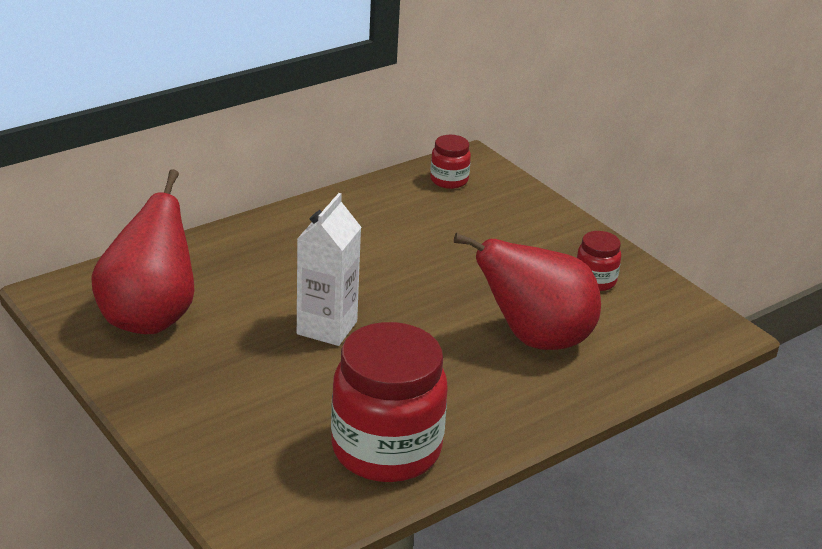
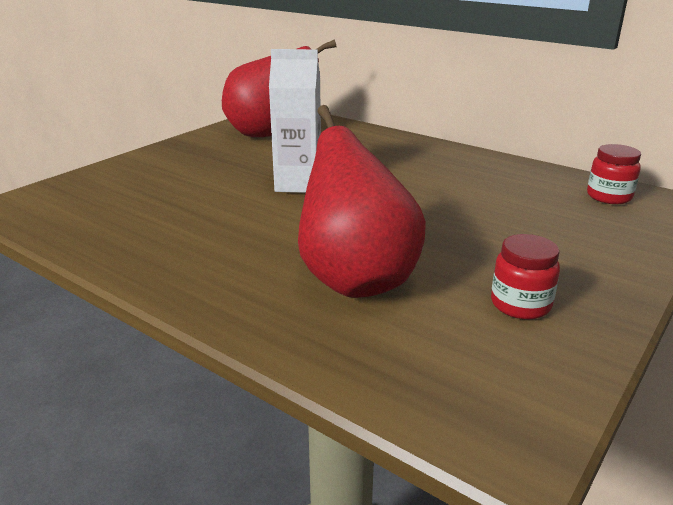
camera: 75 degrees right, 5 degrees down
(386, 450) = (131, 230): red jar -> none

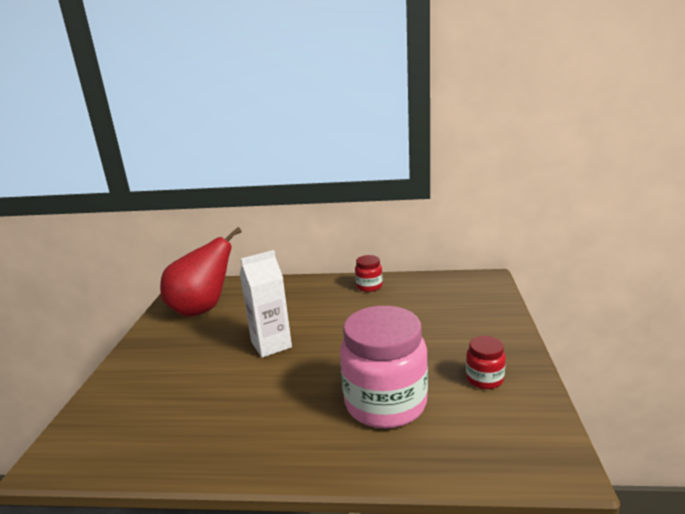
camera: 30 degrees left, 5 degrees down
(355, 279) = (385, 403): red pear -> pink jar
(609, 197) = (457, 286): red jar -> red jar (369, 286)

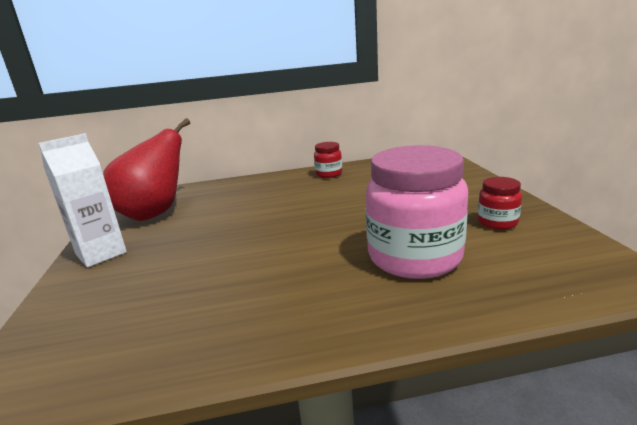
camera: 15 degrees left, 0 degrees up
(271, 345) = (253, 230): white carton -> white carton (101, 254)

